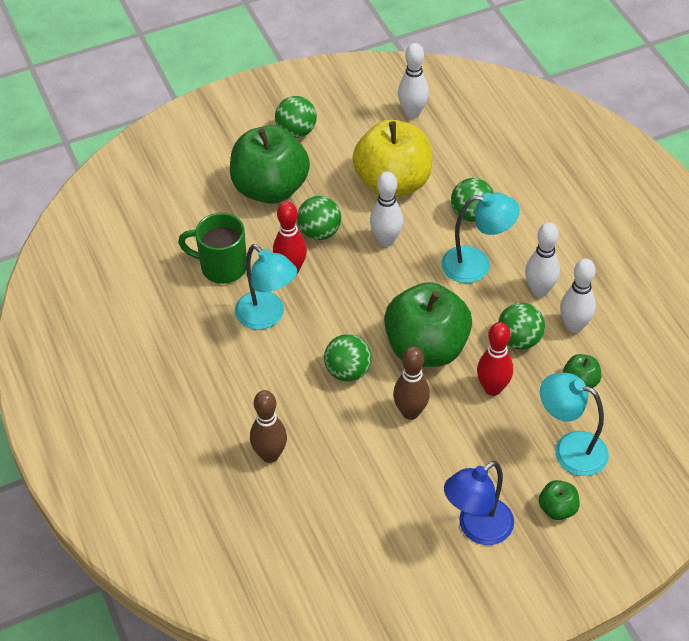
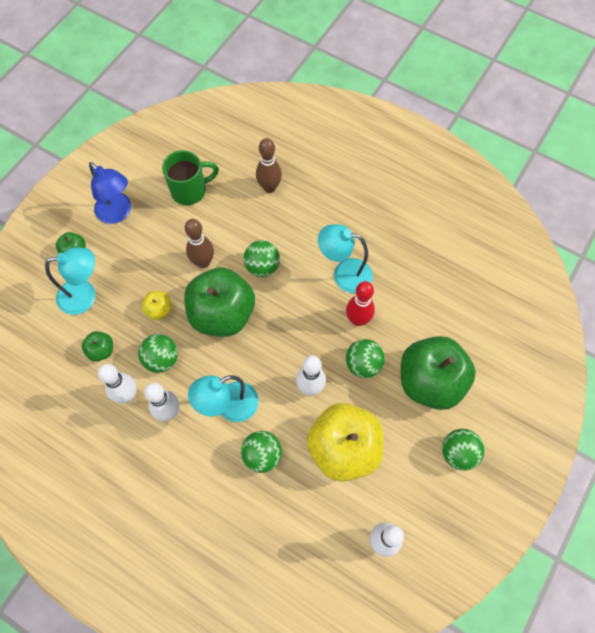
camera: 145 degrees right, 15 degrees up
(221, 267) = (405, 293): green mug -> green mug (190, 190)
(477, 528) = (118, 213): blue lamp -> blue lamp turned 120 degrees clockwise
(492, 388) = (159, 310): red bowling pin -> yellow apple

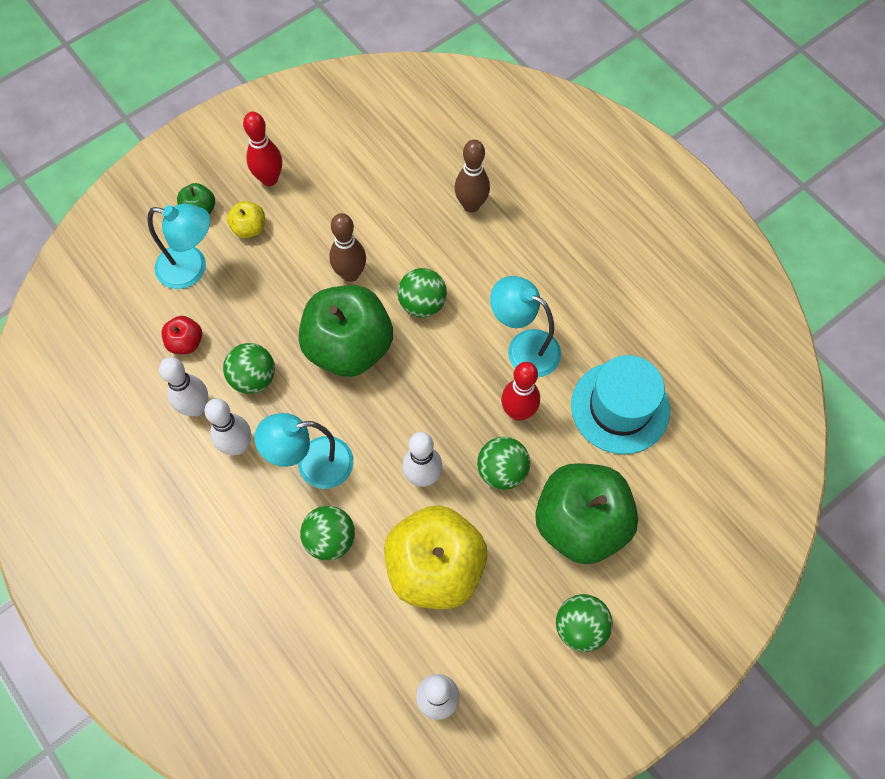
camera: 20 degrees right, 0 degrees up
(101, 350) = (186, 342): green apple -> red apple
(118, 213) = (269, 179): blue lamp -> red bowling pin
(159, 310) = (274, 316): yellow apple -> yellow apple (249, 228)
(190, 190) = (369, 178): green mug -> none
(425, 293) = (620, 407): none -> turquoise hat

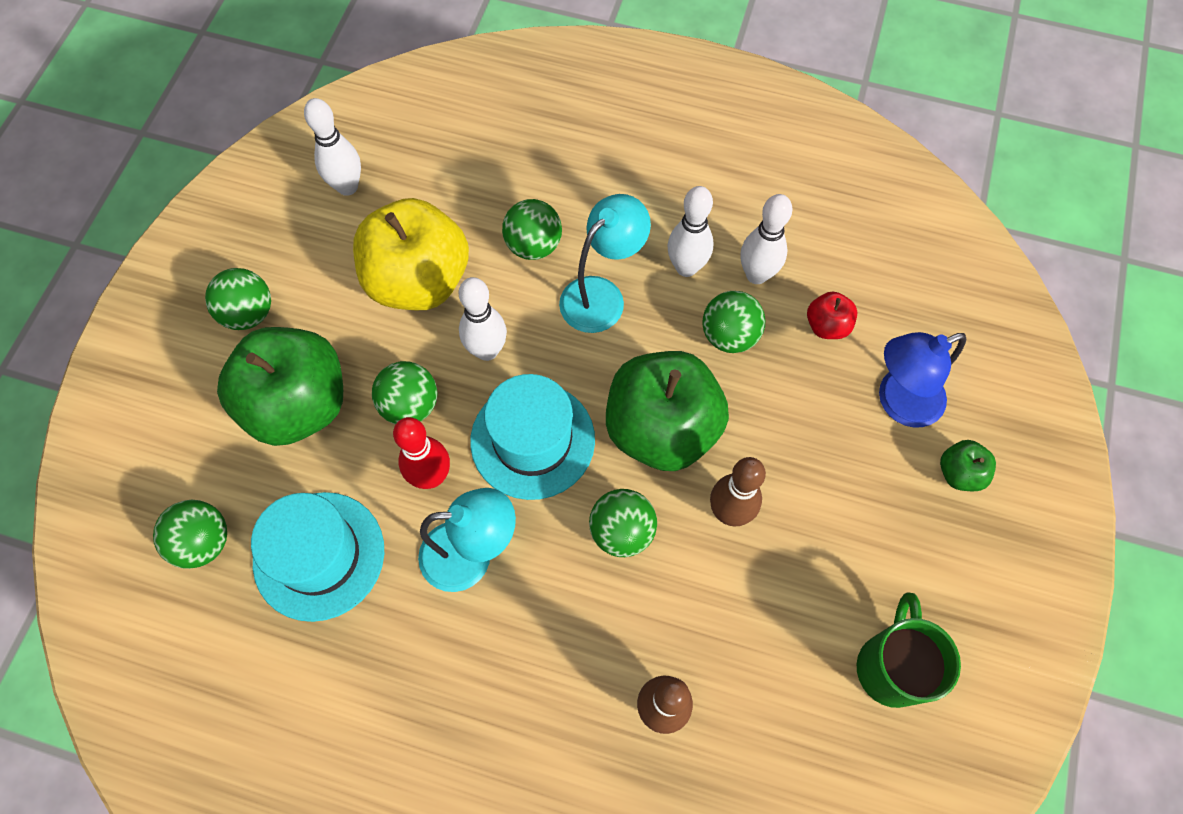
camera: 145 degrees right, 0 degrees up
(192, 269) = (898, 402): turquoise lamp -> blue lamp
(249, 228) = (887, 490): yellow apple -> none
(269, 179) = (925, 569): red bowling pin -> none
(333, 150) = (891, 666): none -> green mug
(436, 393) = (532, 440): none -> turquoise hat
(692, 464) = (203, 542): none -> green ball

